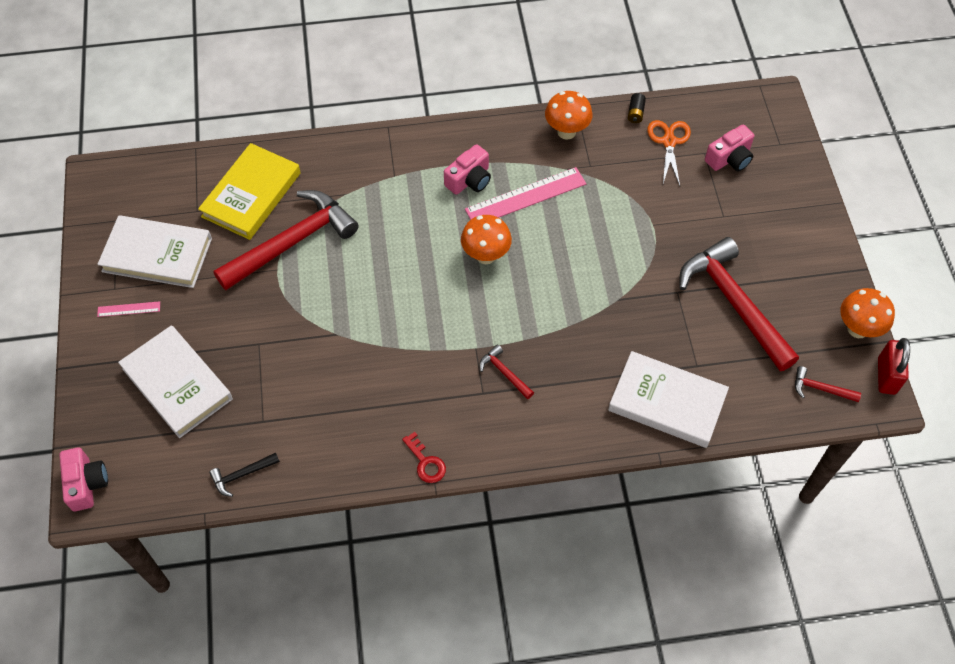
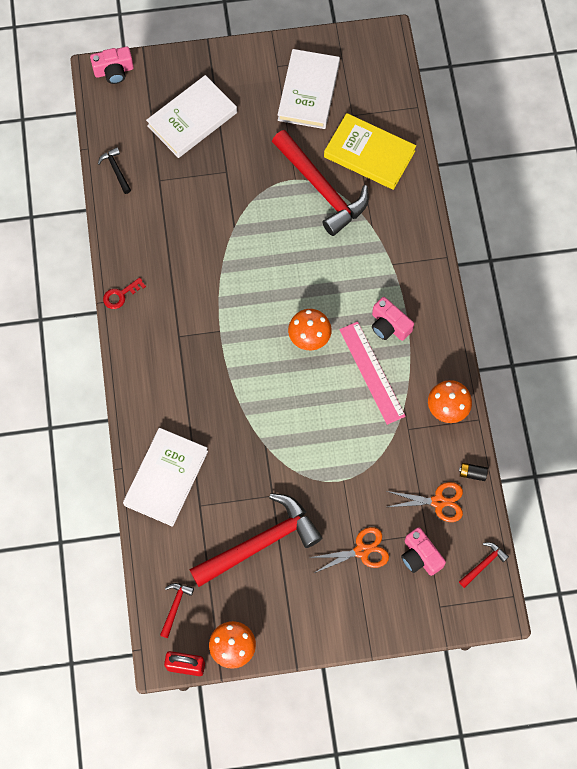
camera: 90 degrees right, 10 degrees up
(129, 309) = (258, 78): pink ruler -> none
(504, 372) = (196, 352): red hammer -> red hammer (483, 564)
(730, 209) = (362, 551): none -> orange scissors

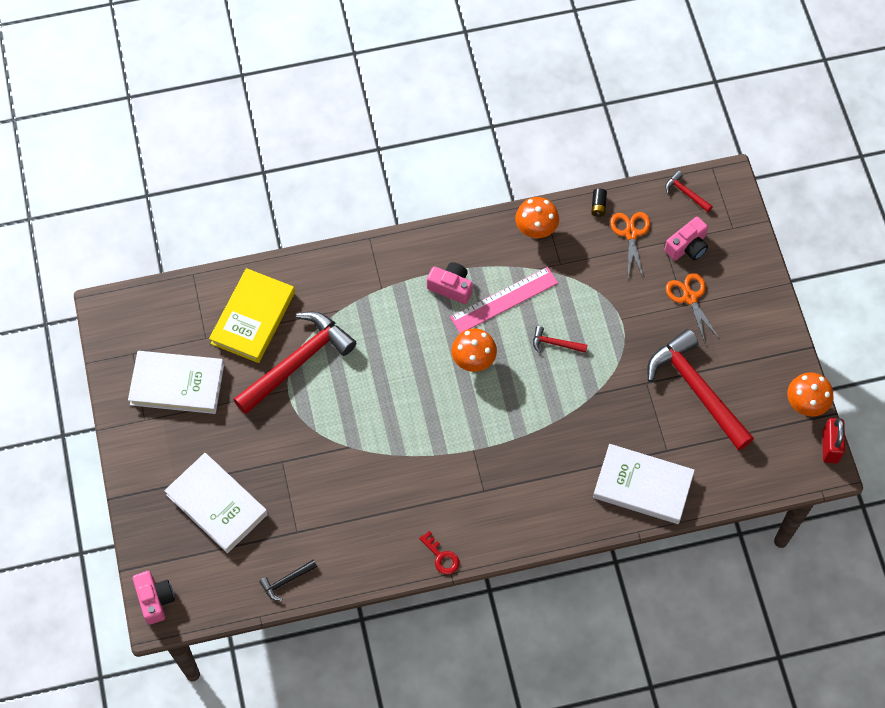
camera: 95 degrees left, 5 degrees down
(175, 606) = (773, 463): red hammer -> red hammer (555, 343)
(389, 325) = (451, 287): pink camera -> pink camera turned 105 degrees counterclockwise

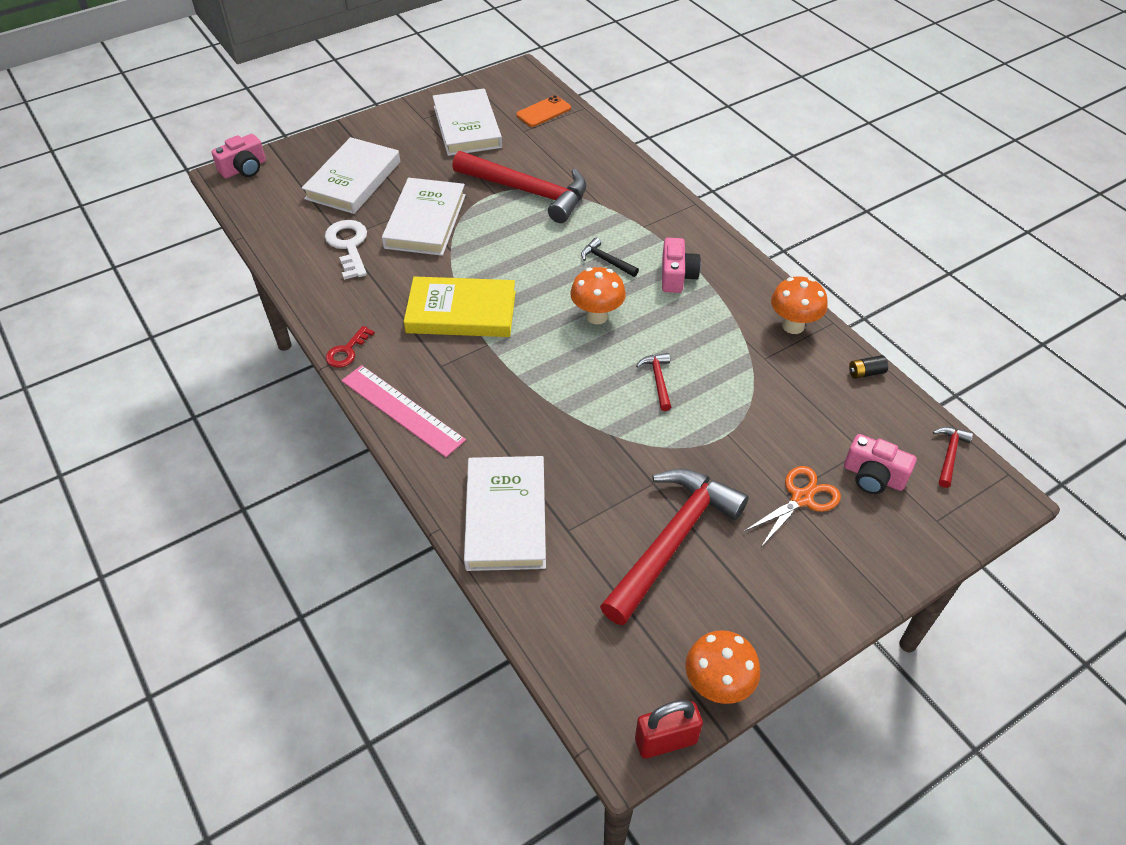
camera: 70 degrees right, 15 degrees down
(183, 311) = (543, 112): none -> orange phone
(253, 318) = (560, 152): yellow book -> yellow book (461, 312)
(286, 581) = (285, 244): black hammer -> black hammer (606, 260)
(303, 457) = (425, 221): none -> white book
(310, 528) = (348, 246): none -> white key
(504, 300) = (687, 322): pink ruler -> pink ruler (402, 410)
(631, 233) = (850, 413): orange scissors -> none

